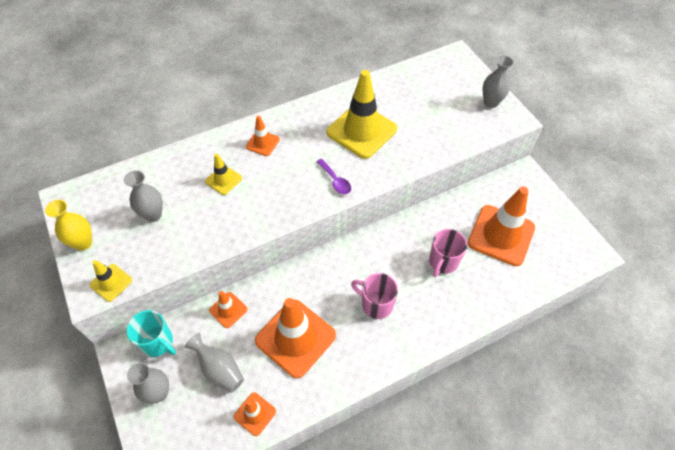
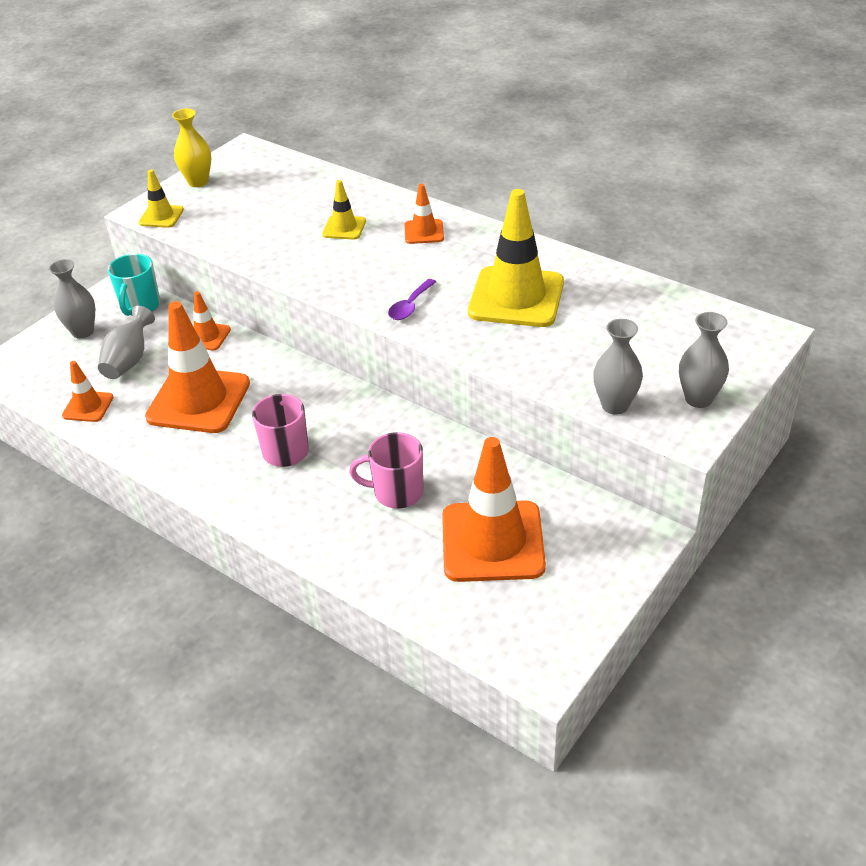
camera: 65 degrees right, 15 degrees down
(153, 215) = (261, 205): grey vase -> grey vase (615, 405)

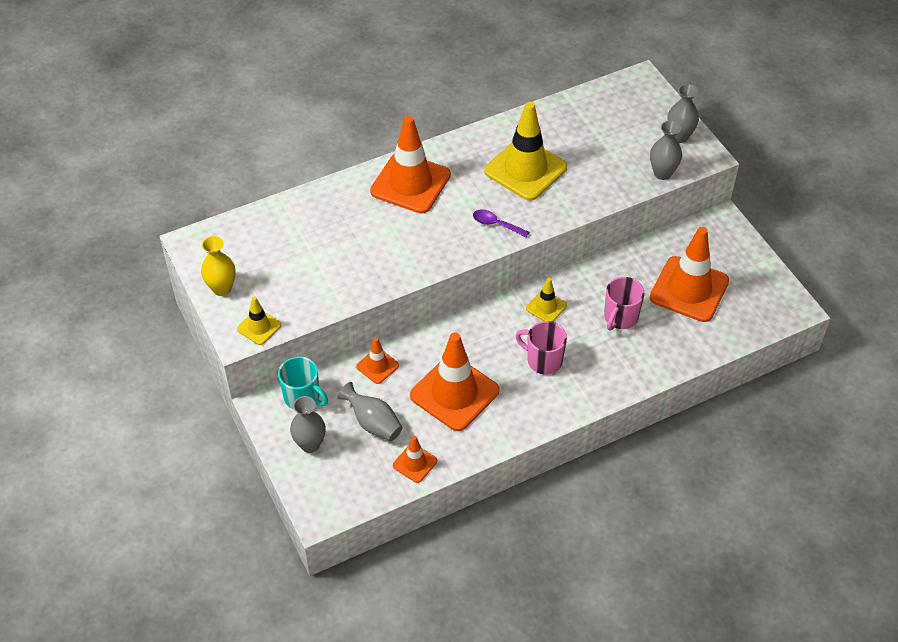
camera: 65 degrees left, 10 degrees up
(344, 228) = (369, 223): yellow traffic cone -> yellow traffic cone (546, 307)
(410, 306) = (496, 224): purple spoon -> purple spoon turned 150 degrees clockwise
(424, 232) = (410, 183): orange traffic cone -> orange traffic cone, size x2.06

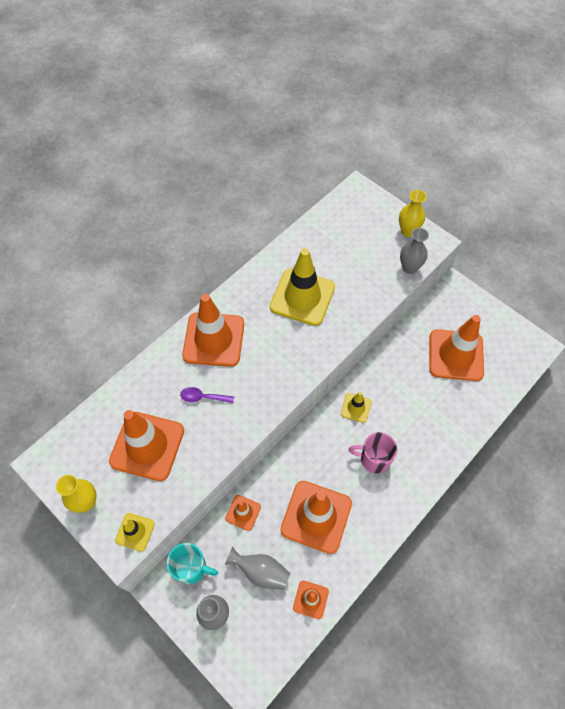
camera: 20 degrees left, 10 degrees up
(301, 258) = (147, 446): none -> orange traffic cone
(496, 224) = (299, 357): purple spoon -> purple spoon (203, 397)
(620, 318) = (416, 398): pink mug -> none
(679, 136) = (408, 231): grey vase -> yellow vase

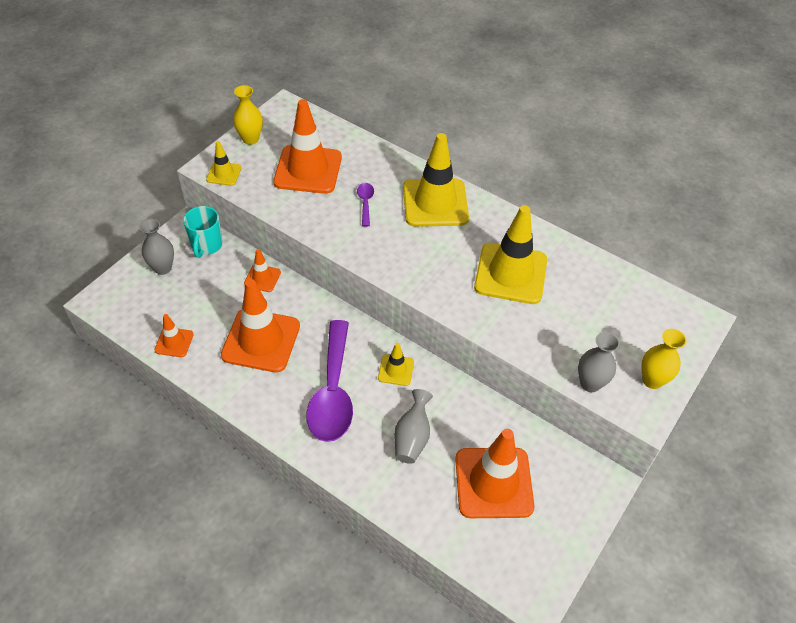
camera: 80 degrees right, 10 degrees down
(213, 339) = (435, 203): orange traffic cone -> yellow traffic cone
(261, 571) = (202, 298): grey vase -> grey vase (412, 437)
(374, 459) = (332, 392): pink mug -> purple spoon

